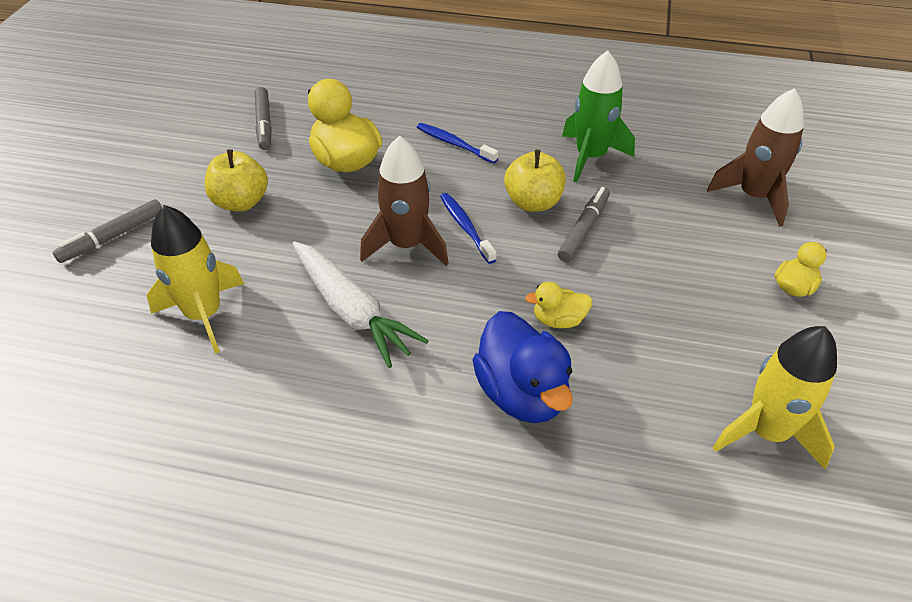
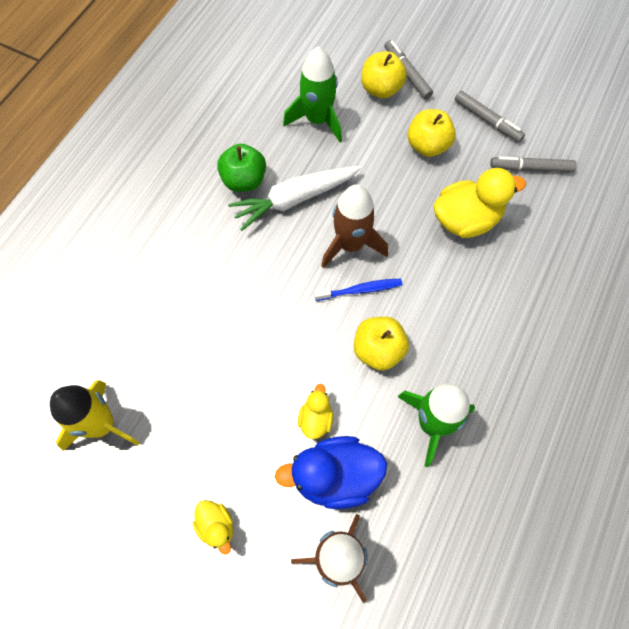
camera: 105 degrees right, 20 degrees up
(142, 258) = (381, 89): none -> yellow apple
(204, 315) = (317, 120): yellow rocket -> green rocket
(330, 375) = (244, 180): none -> green apple
(454, 144) = (475, 309): blue toothbrush -> none
(522, 393) = (190, 283): blue duck -> blue duck (335, 476)
(558, 320) = (243, 326): yellow duck -> yellow duck (315, 419)
(583, 229) = (334, 379): grey marker -> grey marker (487, 120)

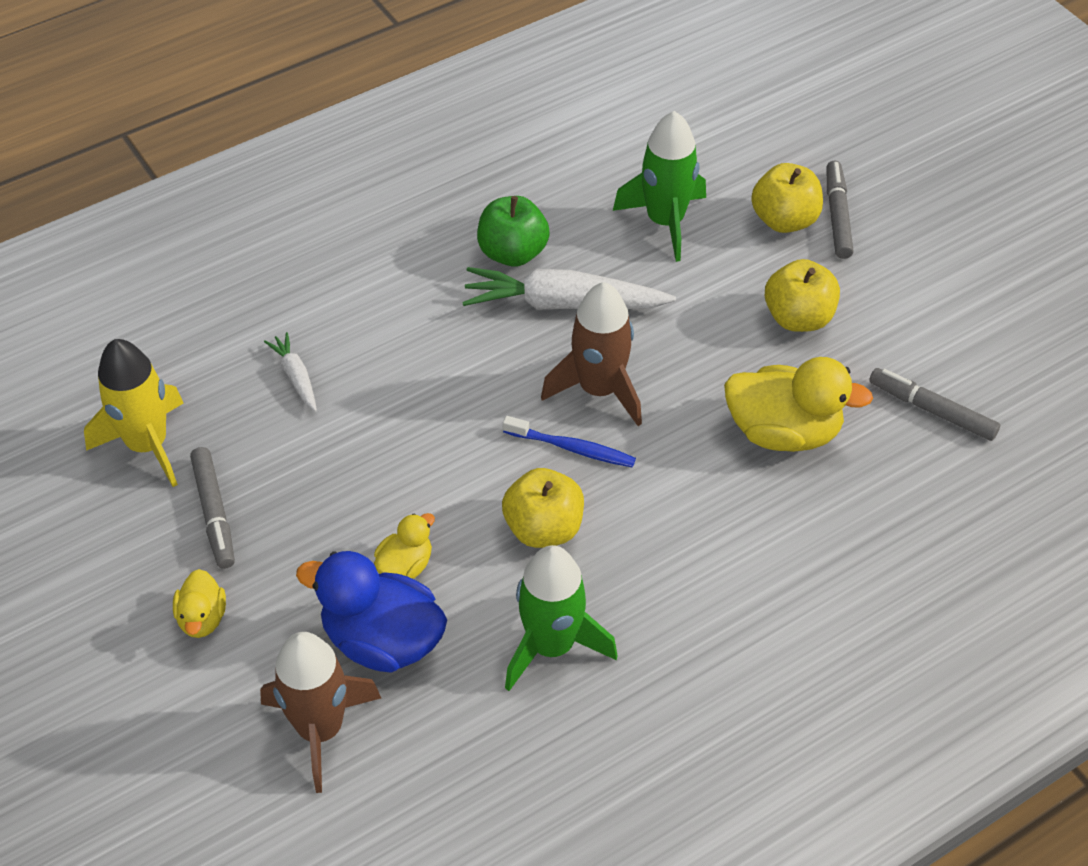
camera: 30 degrees right, 15 degrees down
(166, 328) = (295, 376): none -> white carrot
(487, 120) = (913, 322): grey marker -> grey marker (214, 513)

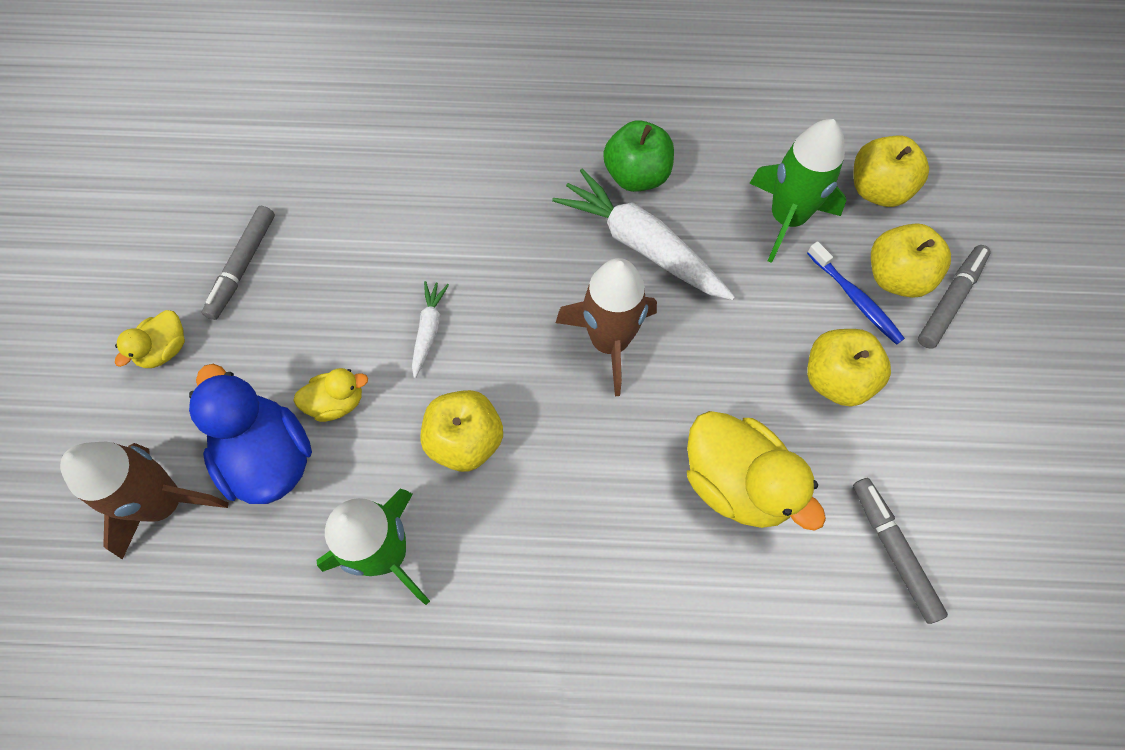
camera: 35 degrees right, 15 degrees up
(147, 445) = (245, 181): yellow rocket -> none
(295, 376) = (389, 187): white carrot -> white carrot (428, 330)
(572, 448) = (545, 382): blue toothbrush -> blue toothbrush (855, 299)
(719, 163) = (877, 190): none -> yellow apple

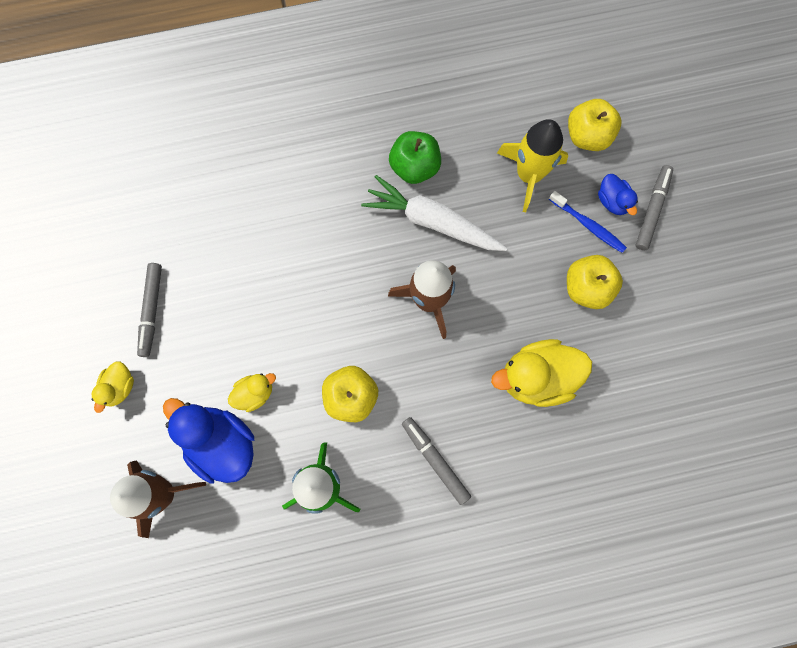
camera: 15 degrees left, 10 degrees up
(428, 330) = (301, 324): white carrot -> none
(736, 483) = (537, 378): yellow duck -> yellow duck turned 135 degrees clockwise
(786, 218) = (529, 175): green rocket -> yellow rocket
(893, 551) = (645, 396): grey marker -> grey marker (435, 460)
(896, 277) = (613, 201): yellow apple -> blue duck

